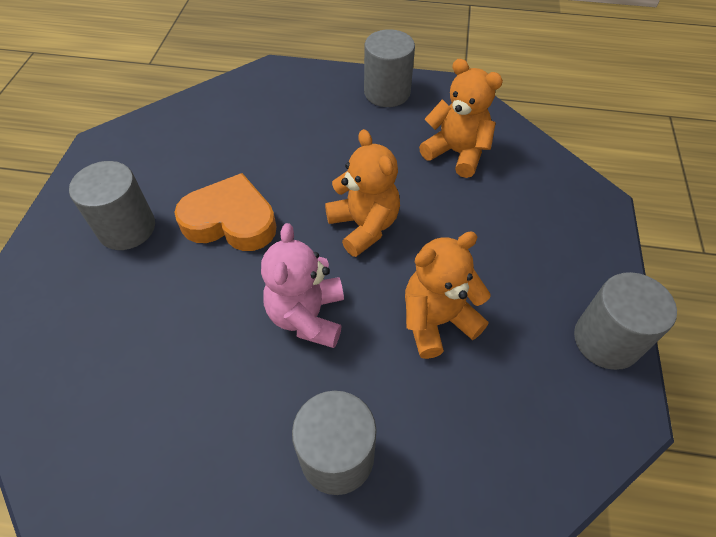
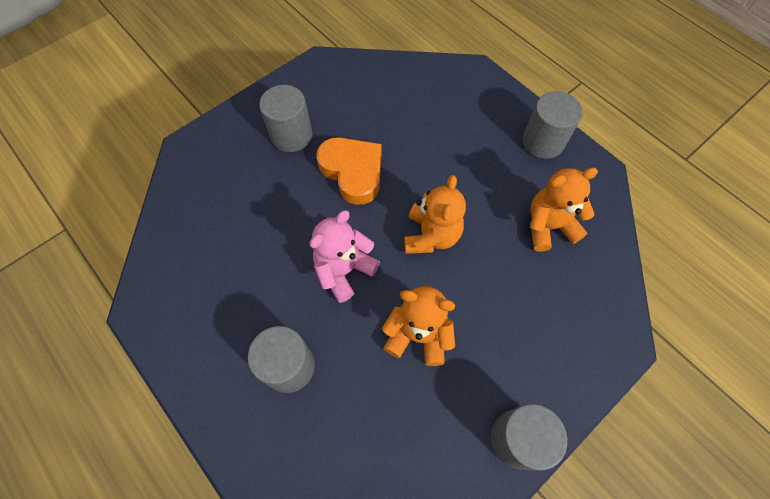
camera: 40 degrees right, 10 degrees up
(456, 153) = (549, 226): orange teddy bear -> orange teddy bear turned 90 degrees counterclockwise

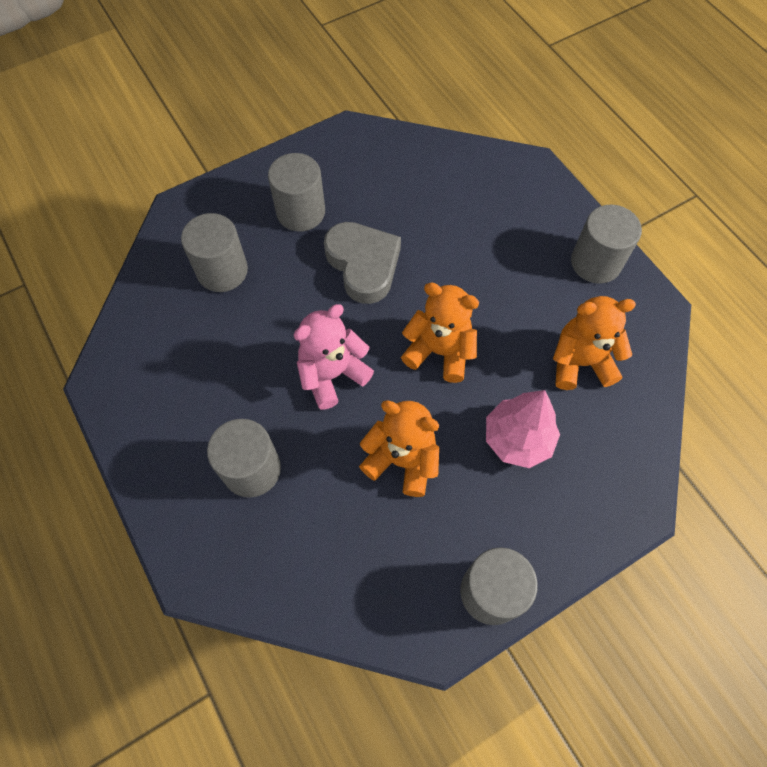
camera: 10 degrees right, 0 degrees up
(232, 195) = (222, 271): none -> grey cylinder
(353, 172) = (363, 265): orange heart -> grey heart
(431, 235) = (439, 351): orange teddy bear -> orange teddy bear turned 90 degrees counterclockwise
(511, 300) = (517, 439): none -> pink tree

